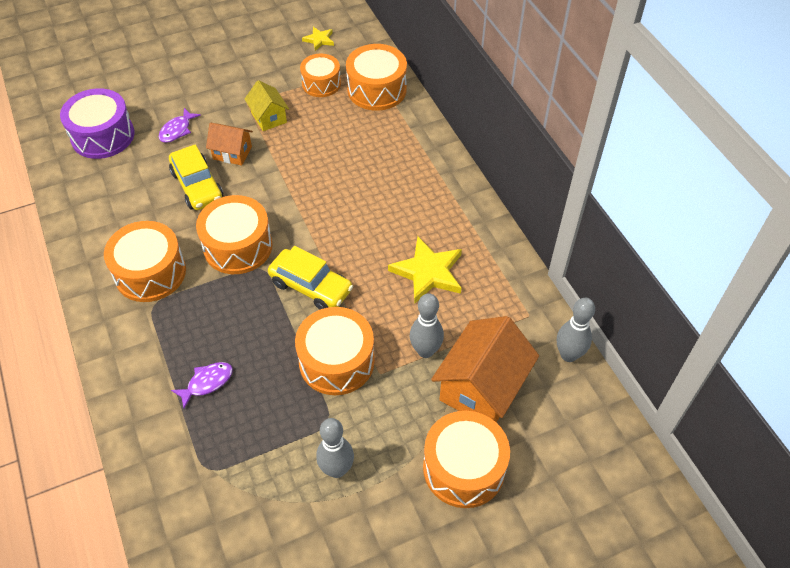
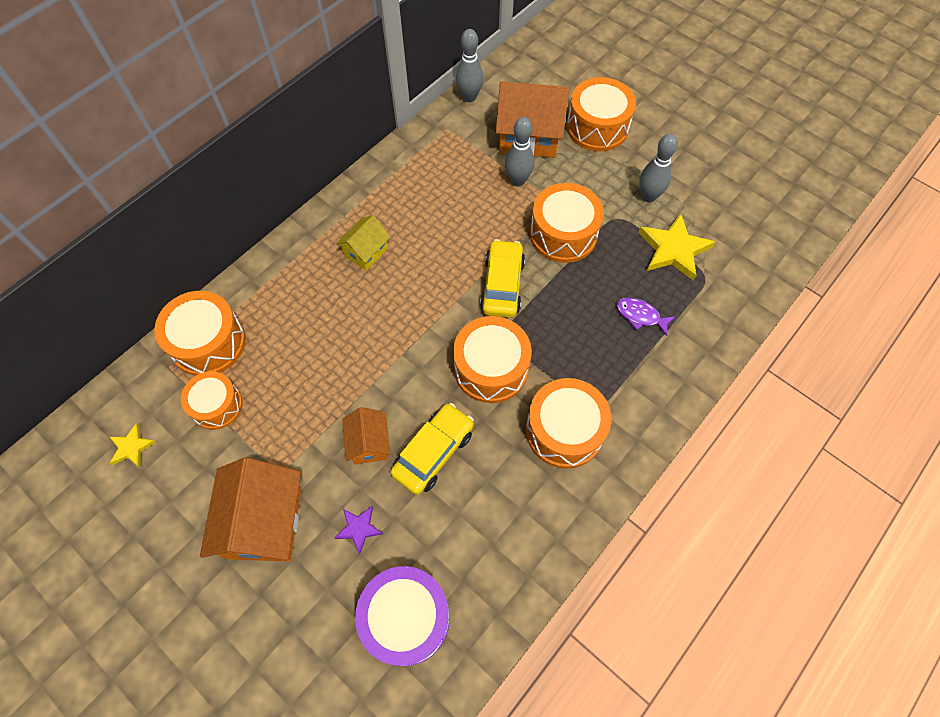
camera: 115 degrees left, 10 degrees up
(177, 130) = (359, 528): purple fish -> purple star
(219, 87) = (264, 522): none -> orange house
(268, 117) = (297, 434): yellow house -> yellow house (366, 252)
(428, 272) = (439, 206): yellow star -> yellow star (673, 249)

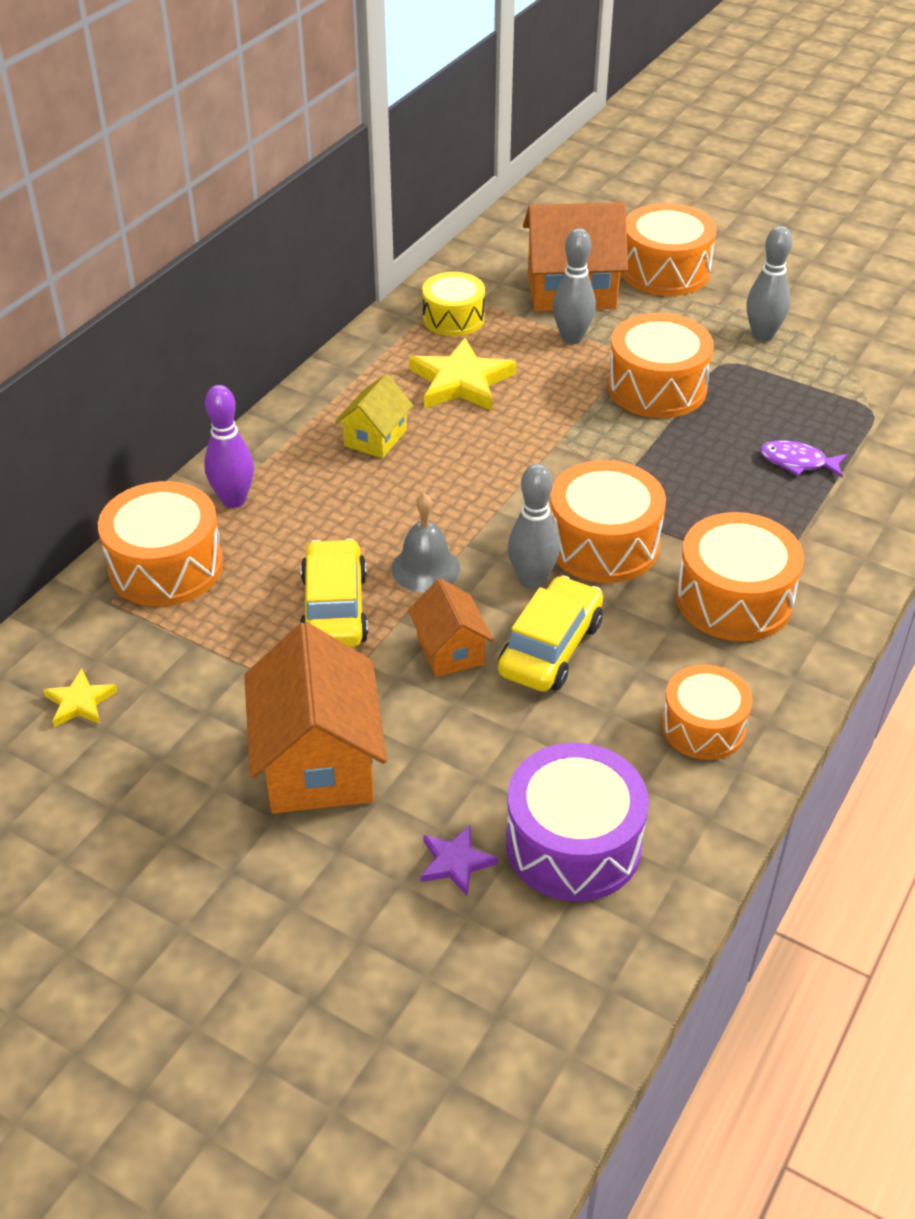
camera: 10 degrees left, 20 degrees down
(217, 405) = (201, 636): orange drum -> orange drum (703, 727)
(263, 292) = (234, 500): none -> purple bowling pin
(359, 528) = (466, 750): purple star -> purple star (455, 862)
(370, 371) = (425, 568): none -> grey bell
(443, 152) = (453, 318): none -> yellow drum
(469, 97) = (472, 257): grey bowling pin -> grey bowling pin (532, 580)
(502, 285) = (588, 452): yellow car -> yellow car (334, 608)
(673, 249) = (817, 387): yellow star -> yellow star (461, 381)

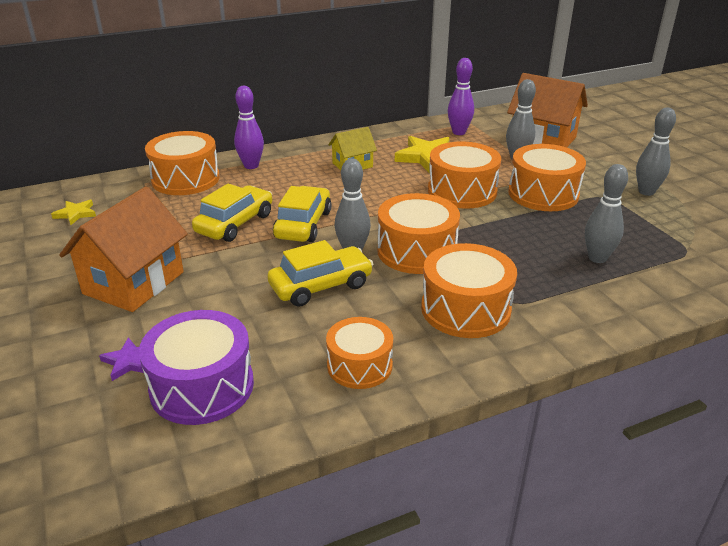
camera: 35 degrees right, 10 degrees down
(425, 568) = (303, 225): grey bell -> yellow car
(450, 650) = (266, 264): orange house -> none
(453, 318) = (459, 132): yellow drum -> purple bowling pin
(664, 271) = (613, 147): orange drum -> orange drum (462, 191)
(797, 462) = (597, 258): purple fish -> grey bowling pin

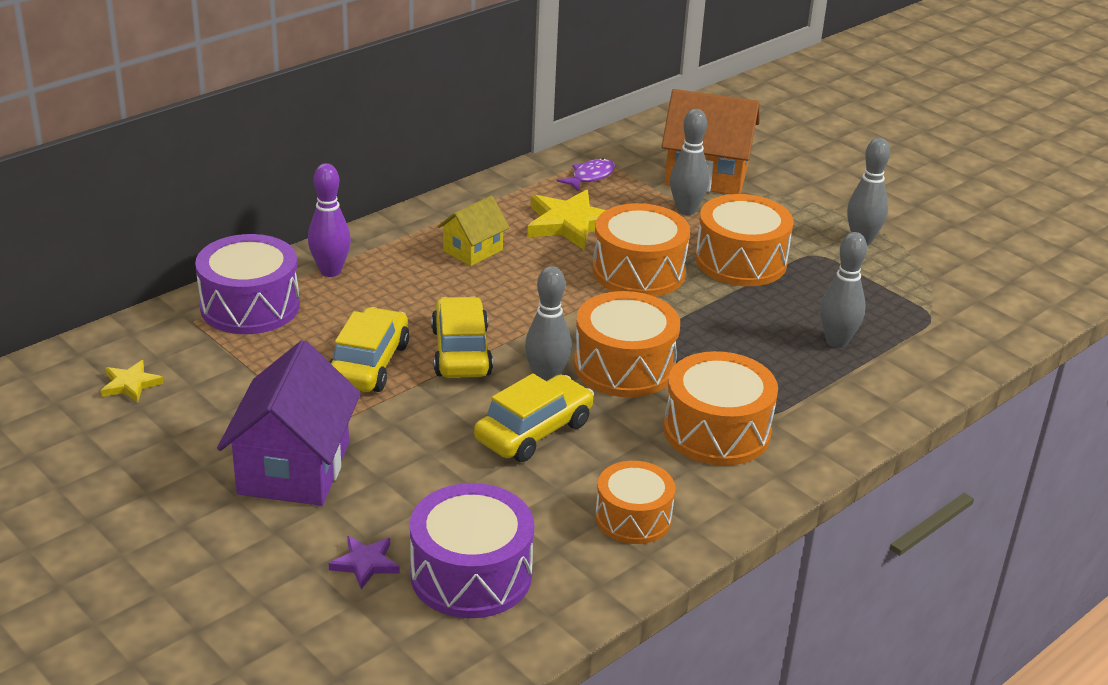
camera: 20 degrees left, 0 degrees up
(133, 283) = (293, 468): orange house -> purple house
(185, 179) = (250, 306): orange drum -> purple drum
(459, 132) = (590, 177): purple bowling pin -> purple fish

